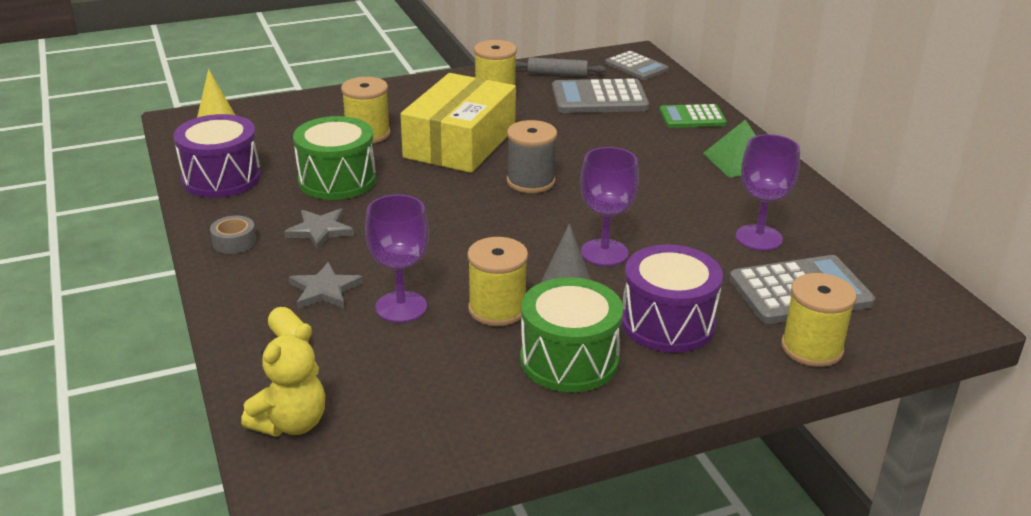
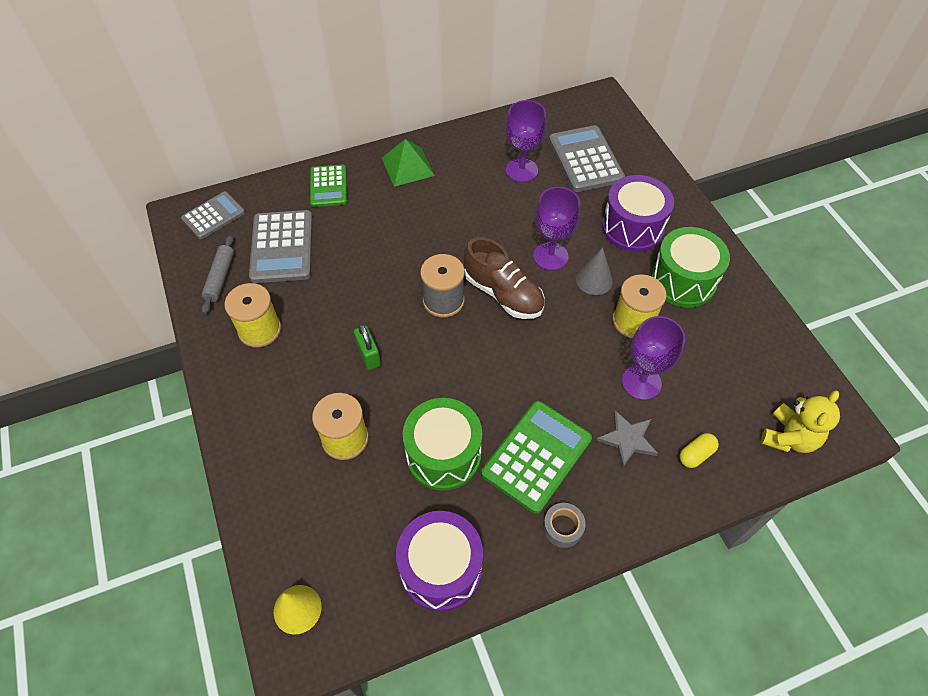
camera: 90 degrees left, 25 degrees up
(291, 423) = (788, 437): yellow teddy bear -> yellow teddy bear turned 90 degrees clockwise
(320, 230) = (536, 456): grey star -> green calculator
(460, 143) = (368, 355): yellow box -> green padlock
(541, 218) = (503, 294): none -> brown shoe
(812, 348) = (645, 163): yellow spool -> none

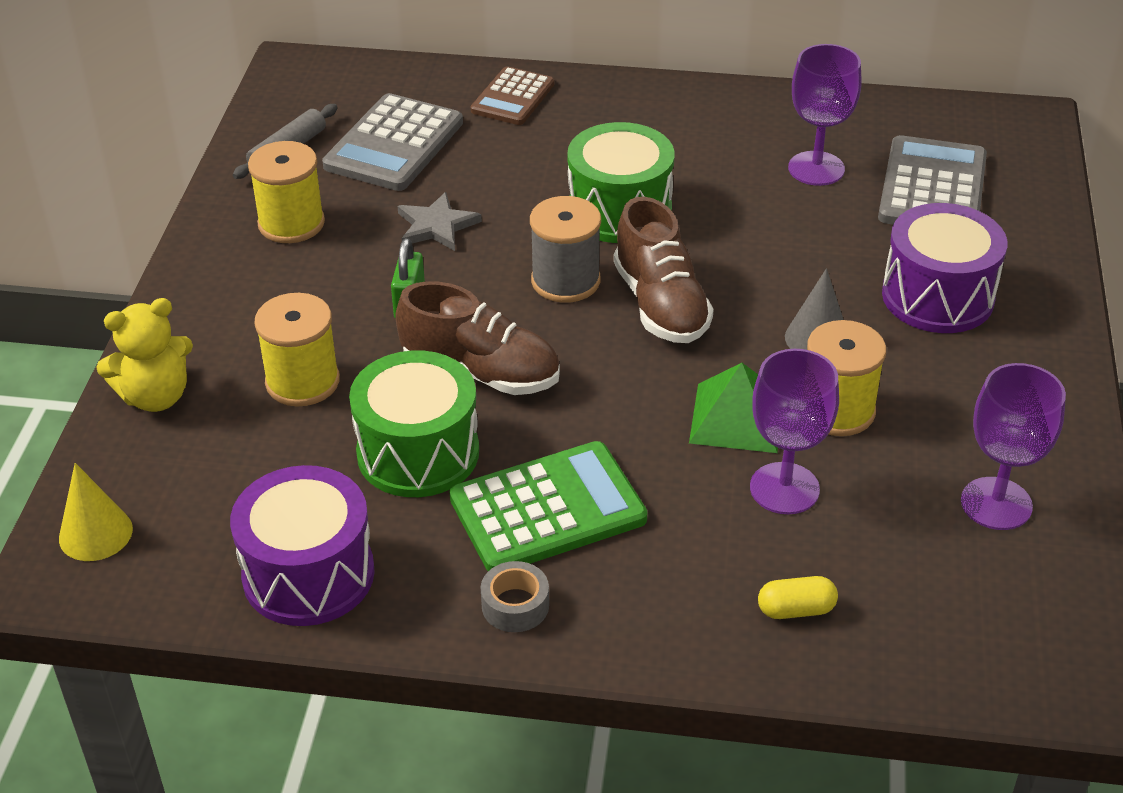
camera: 30 degrees right, 15 degrees down
(213, 216) = (334, 81): grey calculator -> none
(328, 186) = (513, 97): green calculator -> brown calculator
(408, 166) = (645, 110): green pyramid -> green pyramid (737, 418)
(440, 383) = (481, 373): none -> brown shoe
(550, 256) = (772, 286): purple goblet -> purple goblet (996, 504)
(627, 439) = (702, 546): grey star -> grey star (436, 226)
(683, 280) = (965, 391): green drum -> green drum (619, 211)
(788, 437) = (974, 654): yellow teddy bear -> yellow teddy bear (156, 396)

